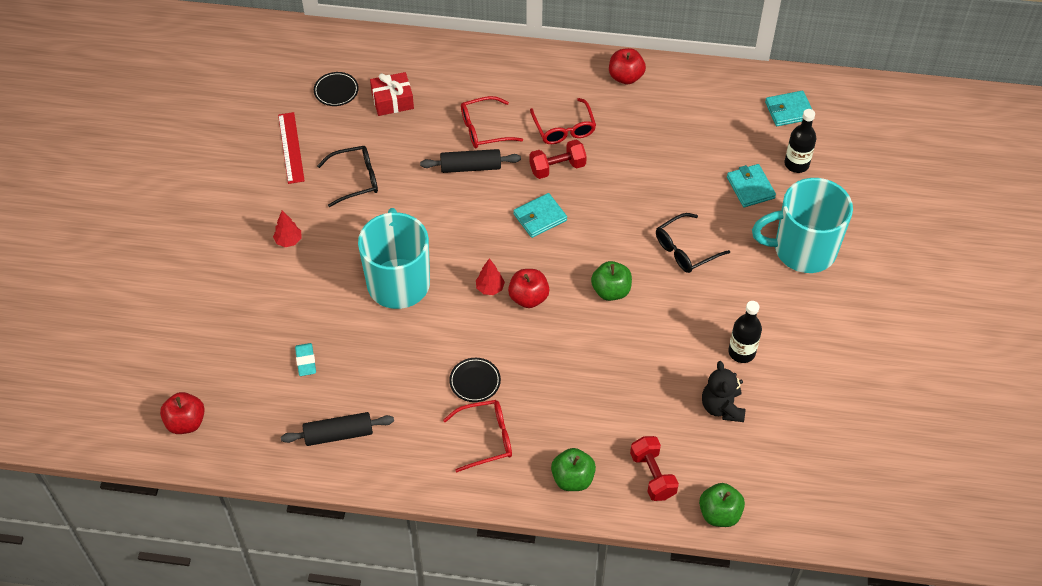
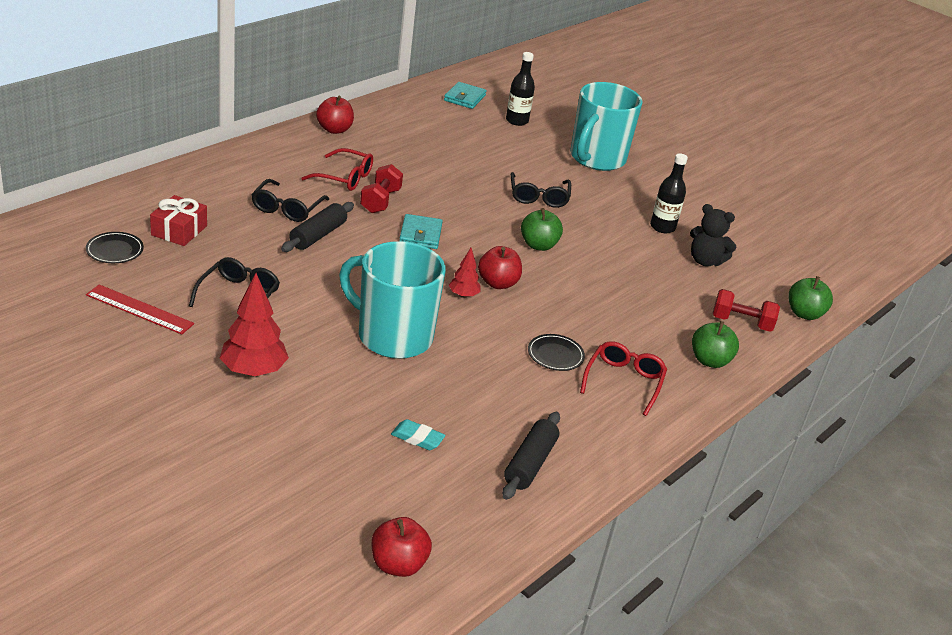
camera: 60 degrees left, 20 degrees down
(288, 241) = (253, 371): red tree -> red tree, size x1.83
(484, 129) = (287, 208): red glasses -> black glasses
(750, 187) = (514, 145): turquoise wallet -> none

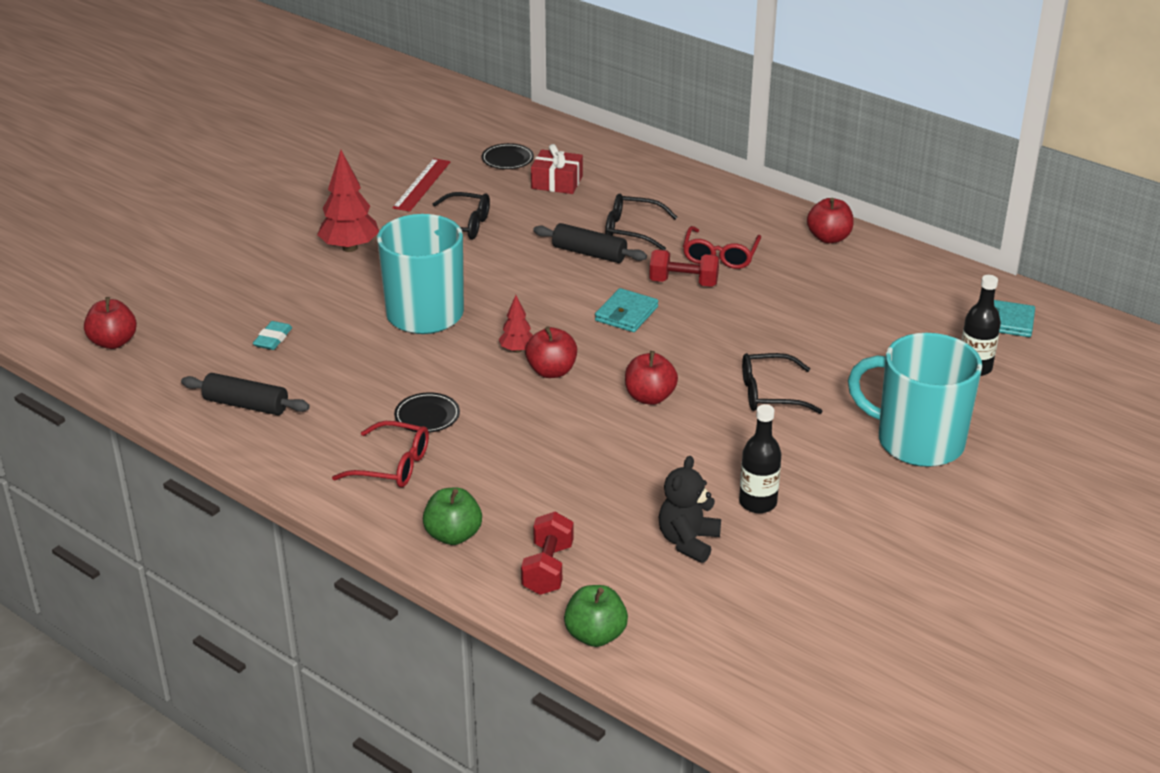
camera: 90 degrees right, 0 degrees up
(420, 234) = (626, 314): turquoise wallet -> turquoise wallet turned 60 degrees counterclockwise
(538, 245) = (649, 397): green apple -> red apple

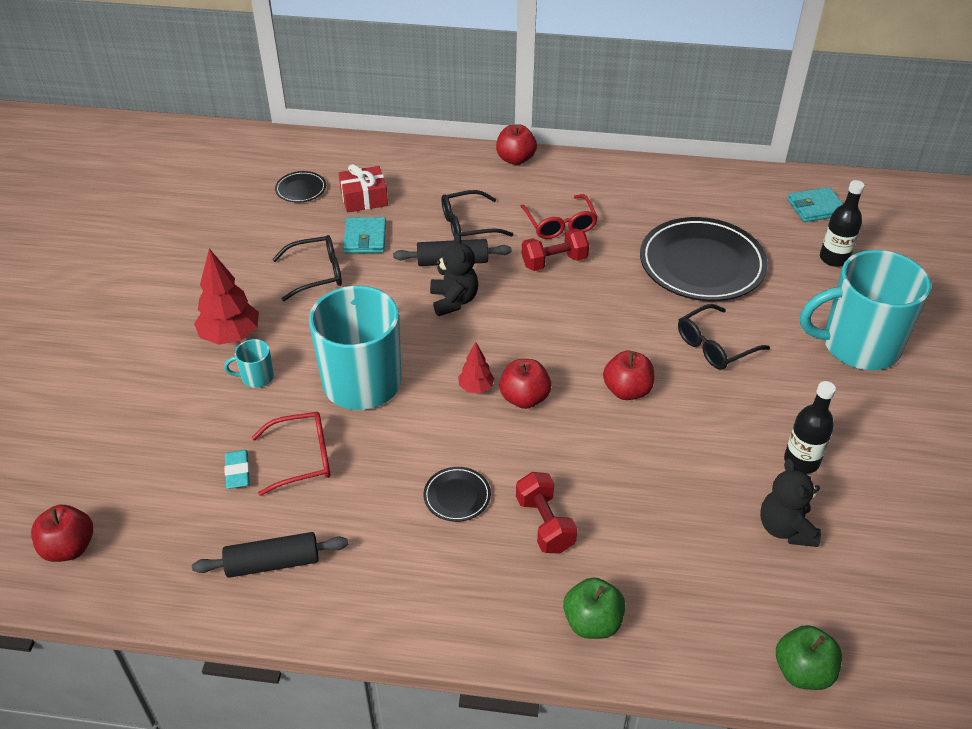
camera: 30 degrees left, 10 degrees up
(344, 282) = (256, 377): none -> turquoise mug
(393, 465) = (472, 568): red glasses -> red glasses (303, 458)
(422, 185) = (244, 242): red ruler -> none
(547, 569) = (702, 618): red dumbbell -> red dumbbell (544, 524)
(561, 282) = (454, 301): none -> black teddy bear
(626, 314) = (535, 312): turquoise wallet -> turquoise wallet (365, 238)
(828, 329) = (702, 264): none -> black plate
(829, 238) = (627, 177): red apple -> red apple (515, 159)

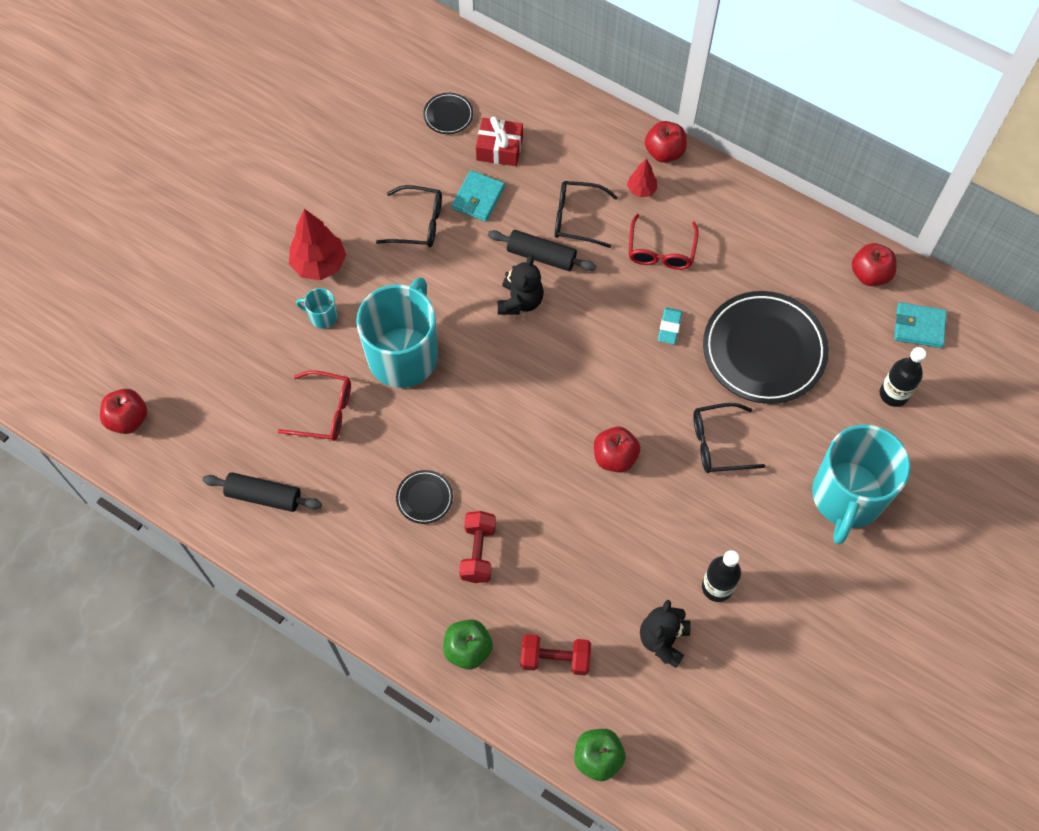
camera: 25 degrees right, 20 degrees up
(238, 472) = (271, 403): turquoise eraser -> turquoise eraser (669, 327)
(476, 388) = (492, 401): red tree -> red tree (641, 190)
(524, 398) = (525, 428): red apple -> red apple (870, 274)
(554, 262) = (631, 293): red dumbbell -> red dumbbell (555, 659)
(858, 345) = (847, 497): turquoise mug -> turquoise mug turned 90 degrees counterclockwise

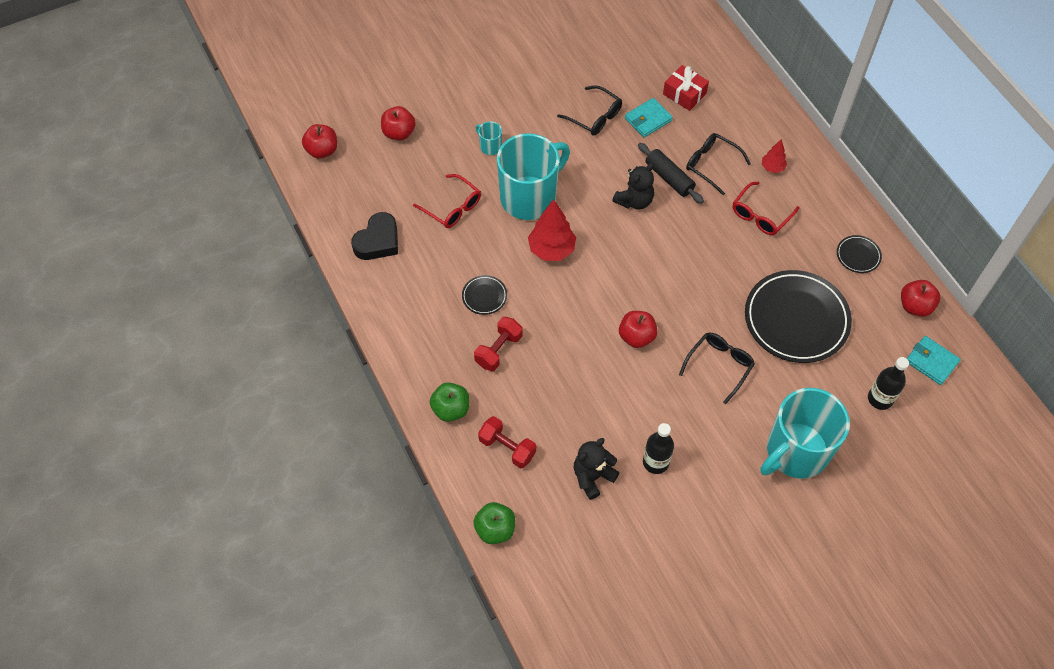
camera: 30 degrees right, 5 degrees down
(264, 496) = (378, 241): black rolling pin -> black heart
(319, 264) = (509, 112): red tree -> red tree (551, 249)
(448, 115) = (661, 56): black plate -> black plate (858, 255)
(664, 152) = (806, 150): red apple -> red apple (399, 133)
(669, 327) = (733, 269): turquoise eraser -> none
(718, 444) = (719, 366): black glasses -> black glasses turned 105 degrees clockwise

